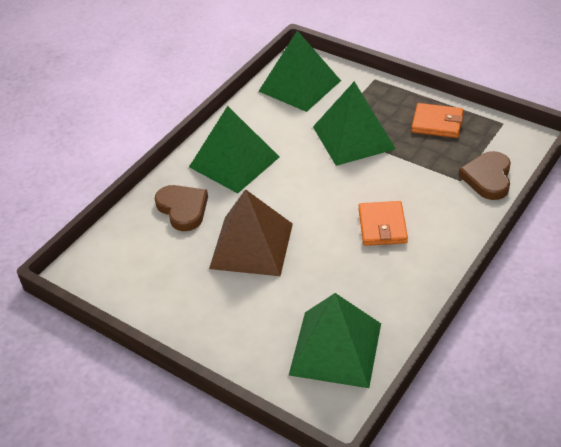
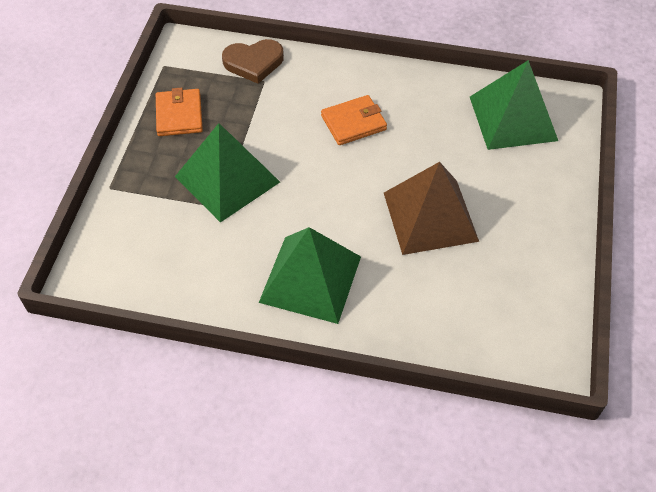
camera: 115 degrees left, 10 degrees up
(183, 209) = (409, 300): brown heart -> none
(299, 86) = (142, 260): green pyramid -> none

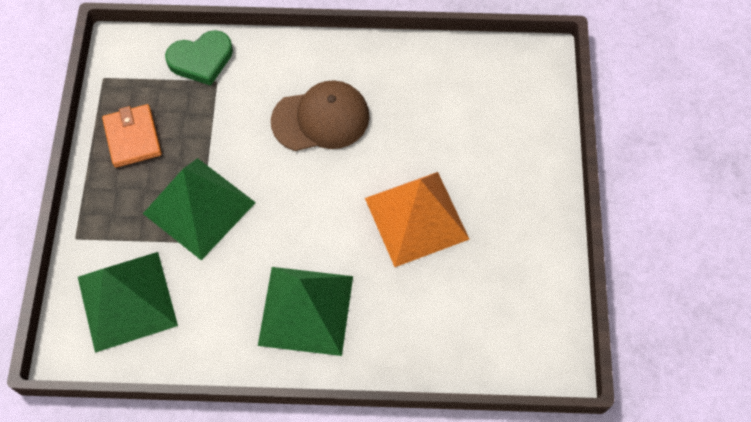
camera: 10 degrees left, 10 degrees up
(253, 63) = (201, 59): brown heart -> green heart
(353, 123) = (321, 119): orange wallet -> brown cap
(430, 216) = (416, 218): brown pyramid -> orange pyramid
(513, 118) = (486, 88): green pyramid -> green pyramid (127, 301)

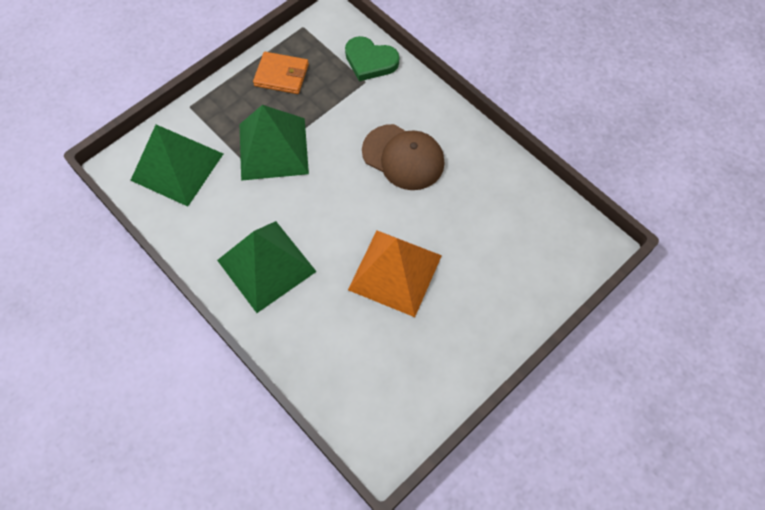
camera: 45 degrees right, 0 degrees up
(133, 137) = (281, 75): orange wallet -> orange wallet turned 75 degrees clockwise

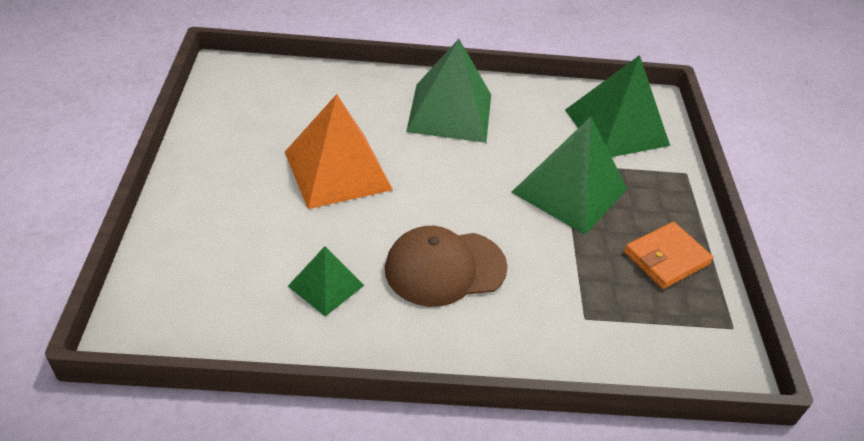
camera: 130 degrees right, 20 degrees down
(370, 61) = (613, 346): green heart -> none
(477, 195) = (326, 285): none -> green pyramid

